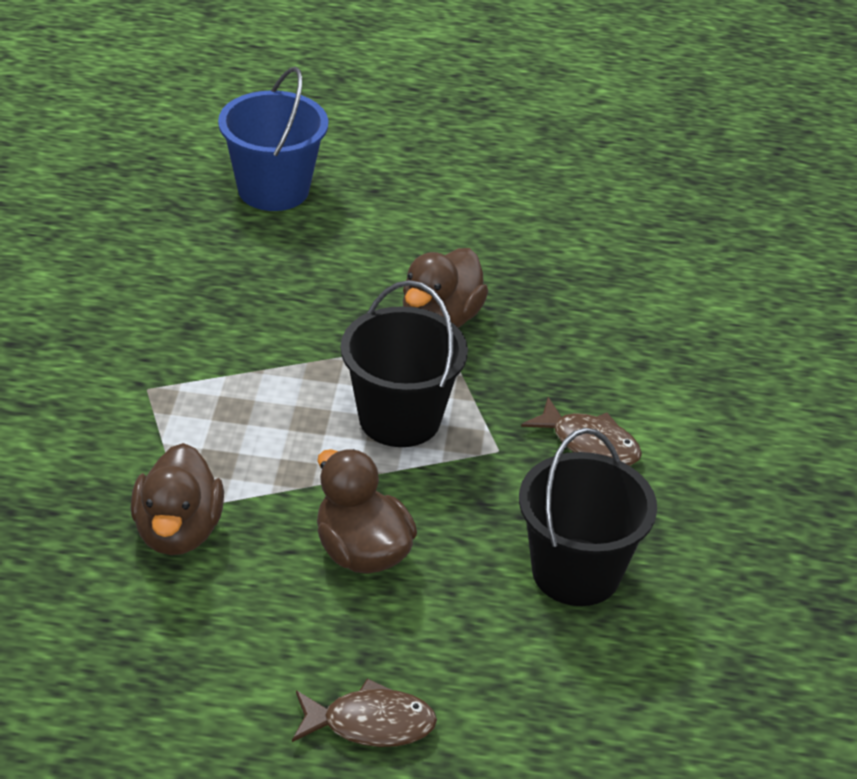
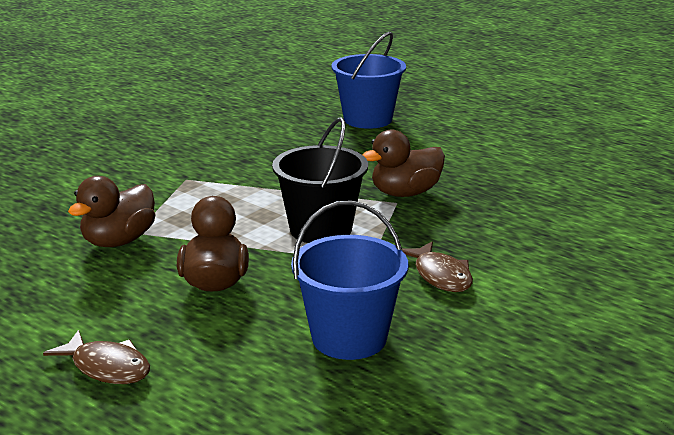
camera: 35 degrees right, 15 degrees down
(576, 572) = (349, 338): black bucket -> blue bucket

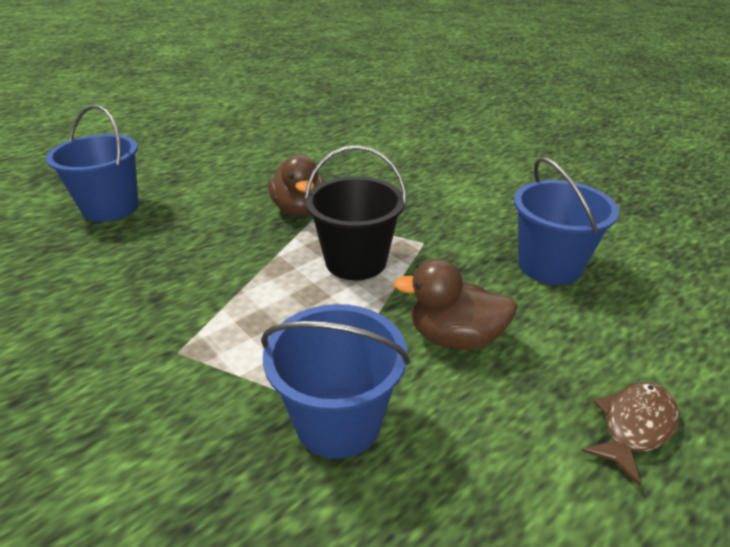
camera: 80 degrees left, 10 degrees up
(119, 241) = (338, 421): brown duck -> blue bucket
(440, 276) = (452, 214): brown fish -> none

